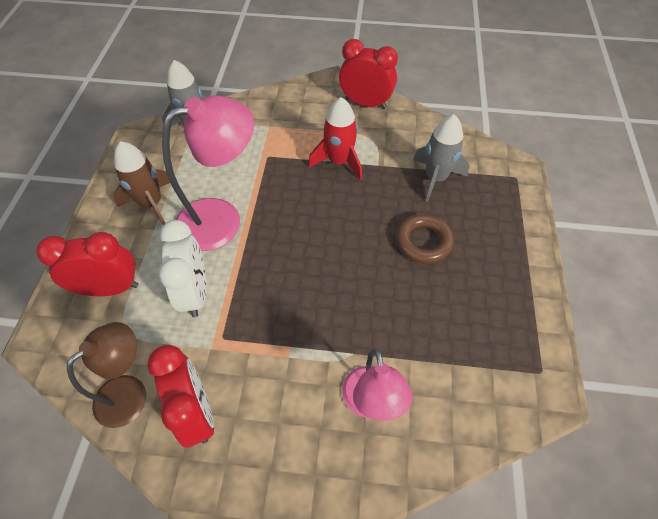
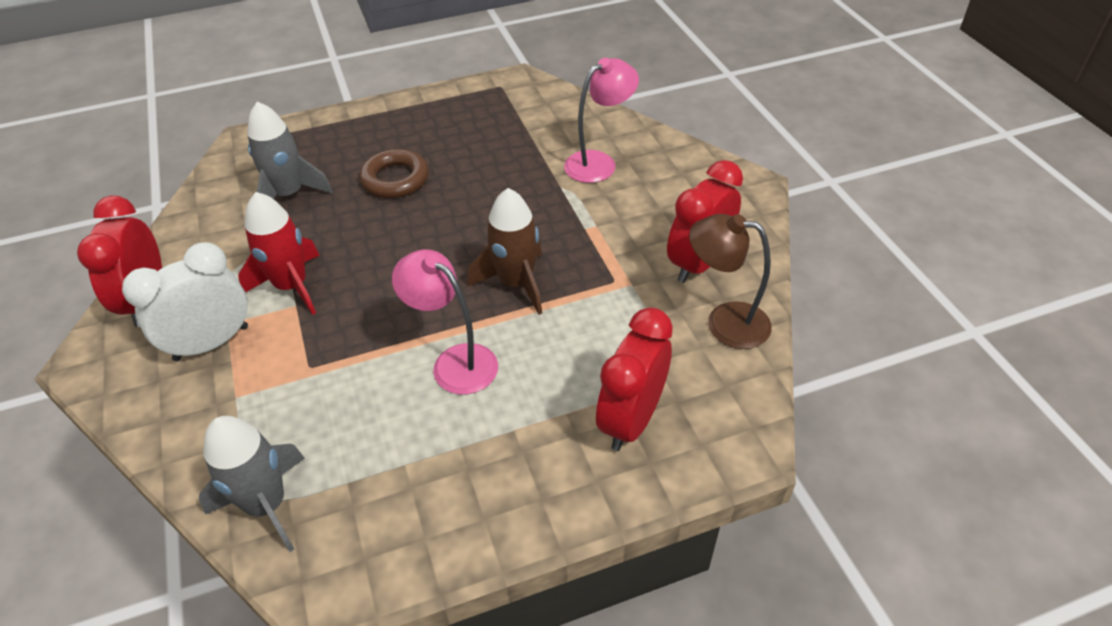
camera: 115 degrees left, 10 degrees down
(110, 288) = (631, 420): red clock -> red clock turned 60 degrees clockwise
(151, 204) = (471, 462): brown rocket -> brown rocket (516, 283)
(195, 292) = (578, 331): white clock -> white clock (211, 343)
(222, 219) = (454, 362): pink lamp -> pink lamp, size x0.64

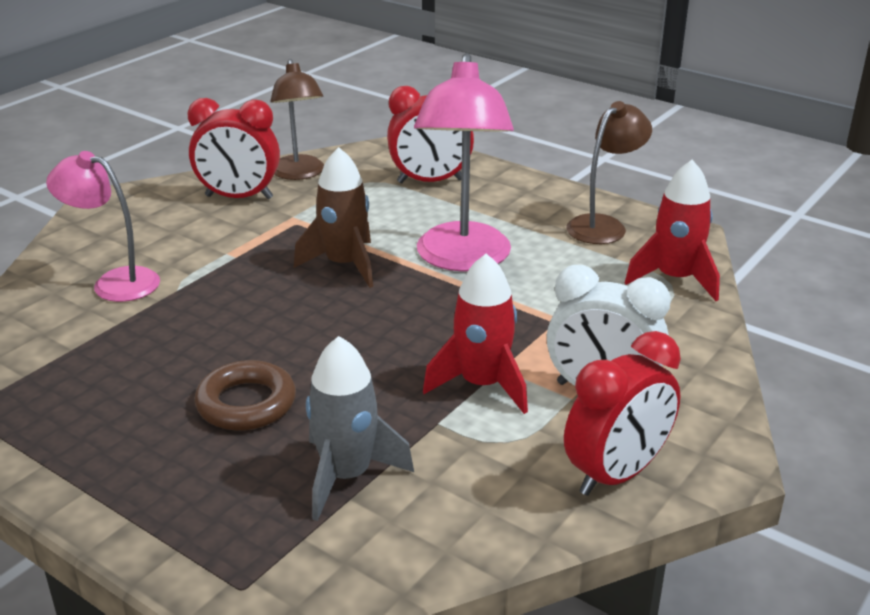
camera: 125 degrees left, 15 degrees down
(267, 505) = (675, 279): grey rocket -> red rocket
(409, 519) = (603, 225): none -> brown lamp
(454, 362) = (462, 259): pink lamp -> pink lamp, size x1.55

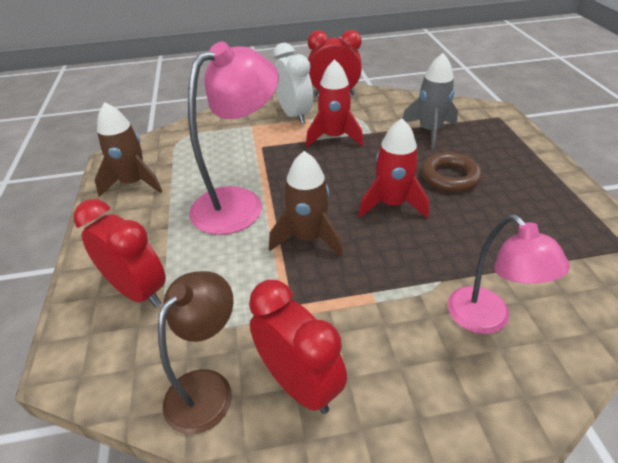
camera: 135 degrees left, 10 degrees up
(603, 225) = (134, 183): brown lamp -> brown rocket
(675, 279) = (175, 139): red rocket -> red rocket (392, 204)

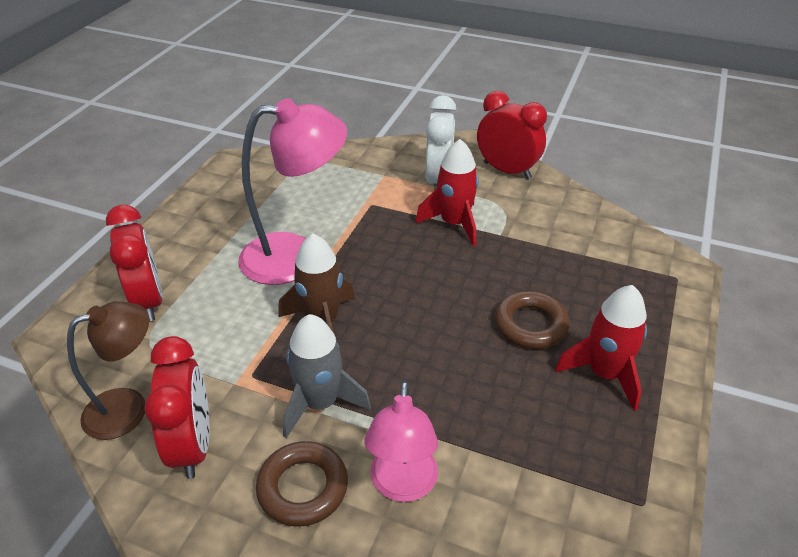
camera: 30 degrees right, 0 degrees up
(134, 183) = (227, 195): brown rocket -> none
(392, 204) = (436, 325): red rocket -> red rocket (604, 374)
(421, 363) = (303, 487): none -> brown ring
(430, 131) = (569, 260): grey rocket -> grey rocket (320, 403)

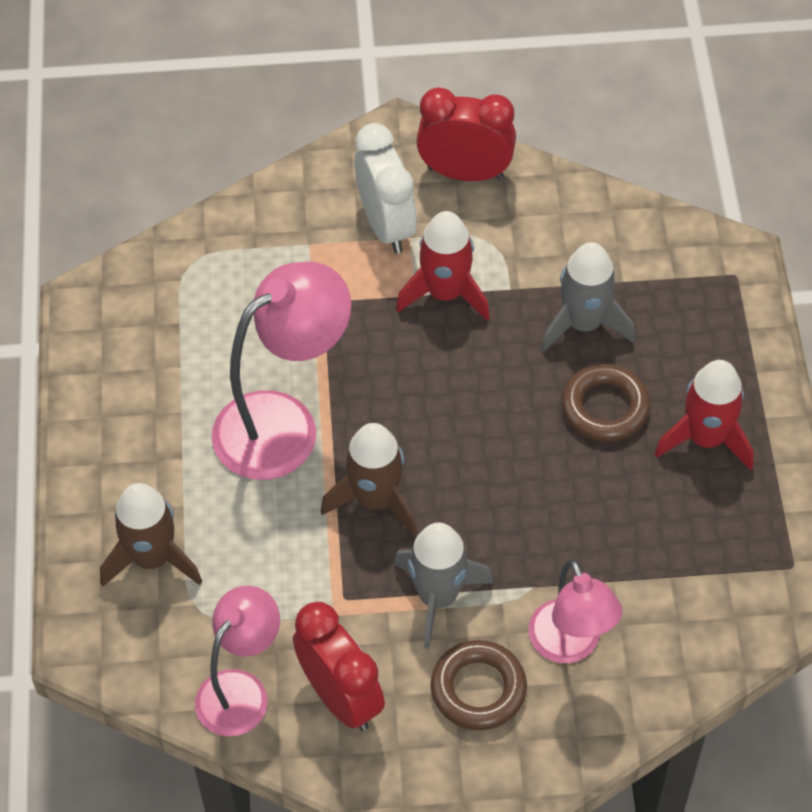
camera: 25 degrees left, 15 degrees up
(128, 408) = (241, 690): brown lamp -> pink lamp
(148, 301) = (152, 558): red clock -> brown rocket
(542, 269) = (583, 324): none -> grey rocket

